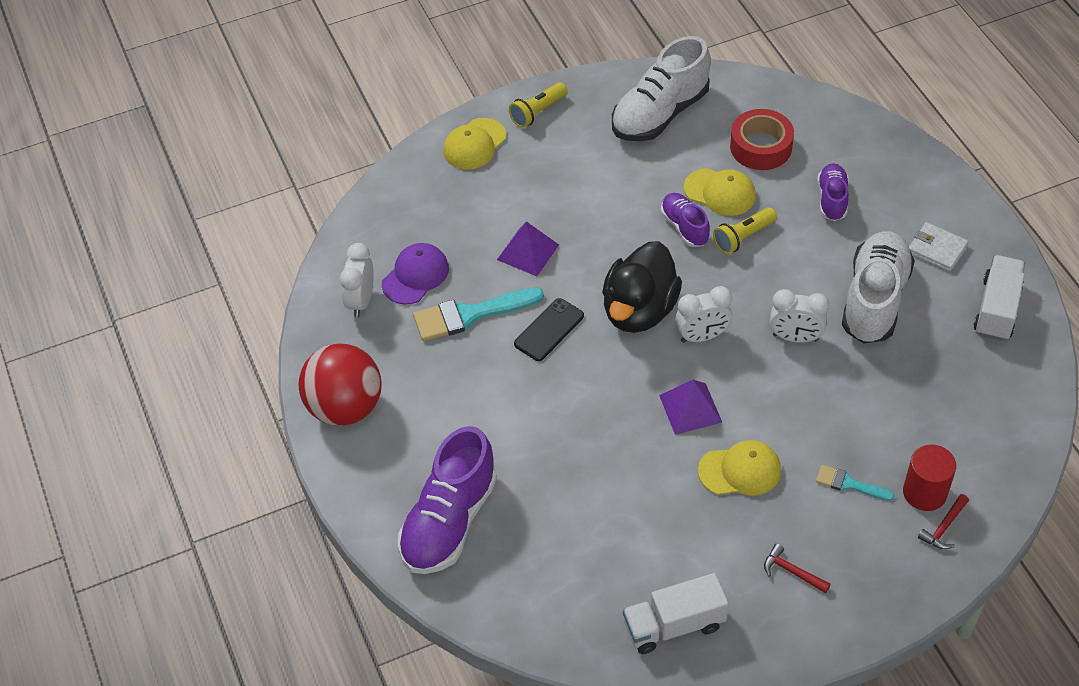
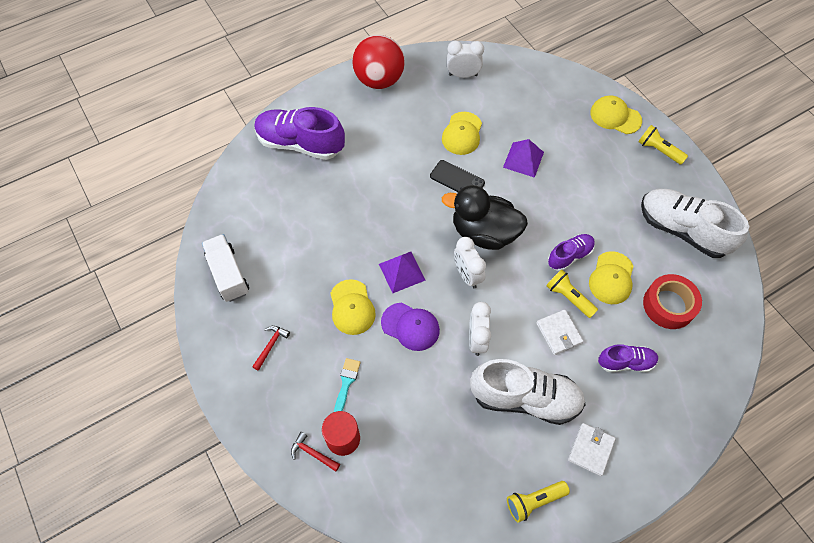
camera: 80 degrees right, 10 degrees up
(415, 276) = (489, 100): purple cap -> purple cap (410, 326)
(470, 315) = (462, 133): turquoise brush -> yellow cap
(791, 255) = (559, 333): none -> white wallet
(997, 309) = (534, 501): white truck -> yellow flashlight

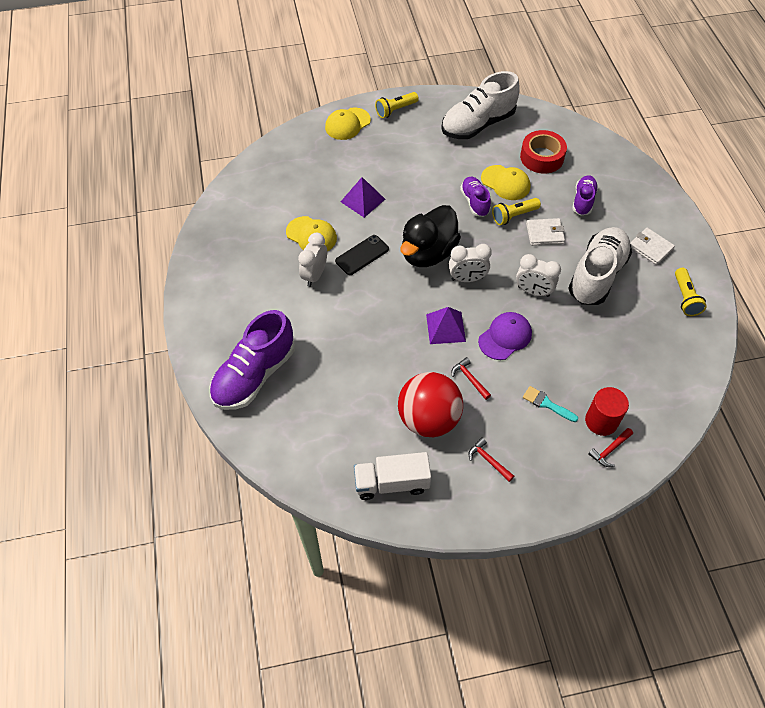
camera: 70 degrees left, 5 degrees down
(352, 307) = (469, 379): yellow cap -> red hammer
(379, 80) = (208, 282): red ball -> red ball (429, 419)
(463, 75) = (241, 213): white clock -> white clock (315, 275)

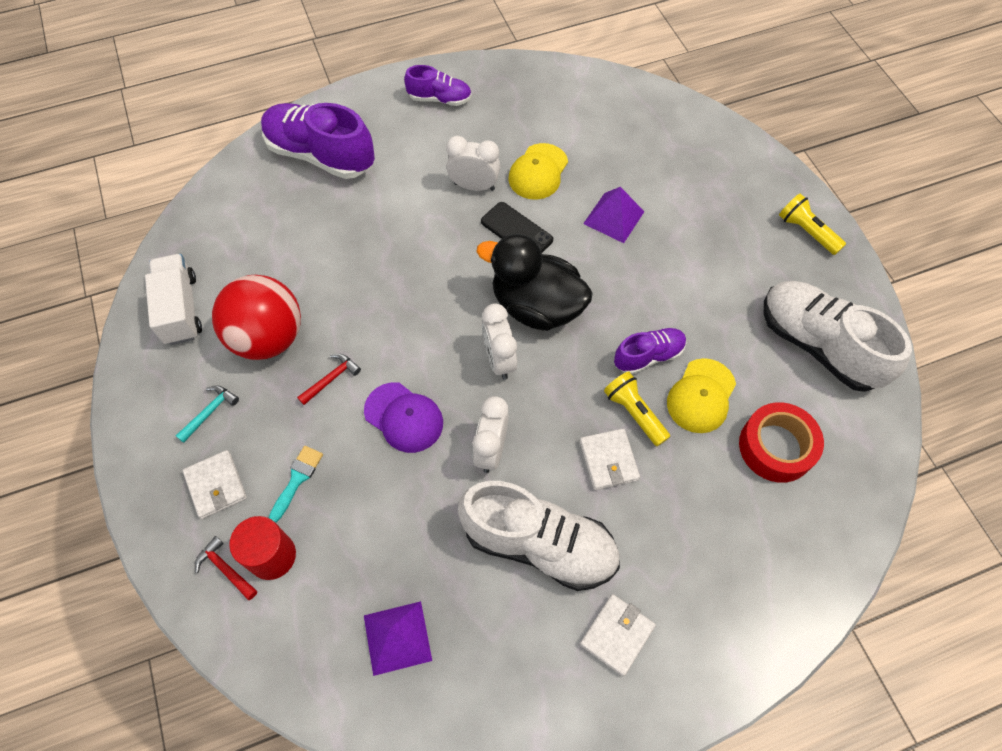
camera: 80 degrees right, 5 degrees up
(347, 124) = (754, 178): yellow cap -> none
(445, 327) = (411, 342): purple pyramid -> purple pyramid (397, 637)
(488, 460) = (210, 412): red hammer -> turquoise hammer
(548, 456) = (216, 485): none -> white wallet
(583, 201) = (695, 518): purple shoe -> purple shoe (440, 99)
(685, 298) = (517, 695): yellow flashlight -> none

